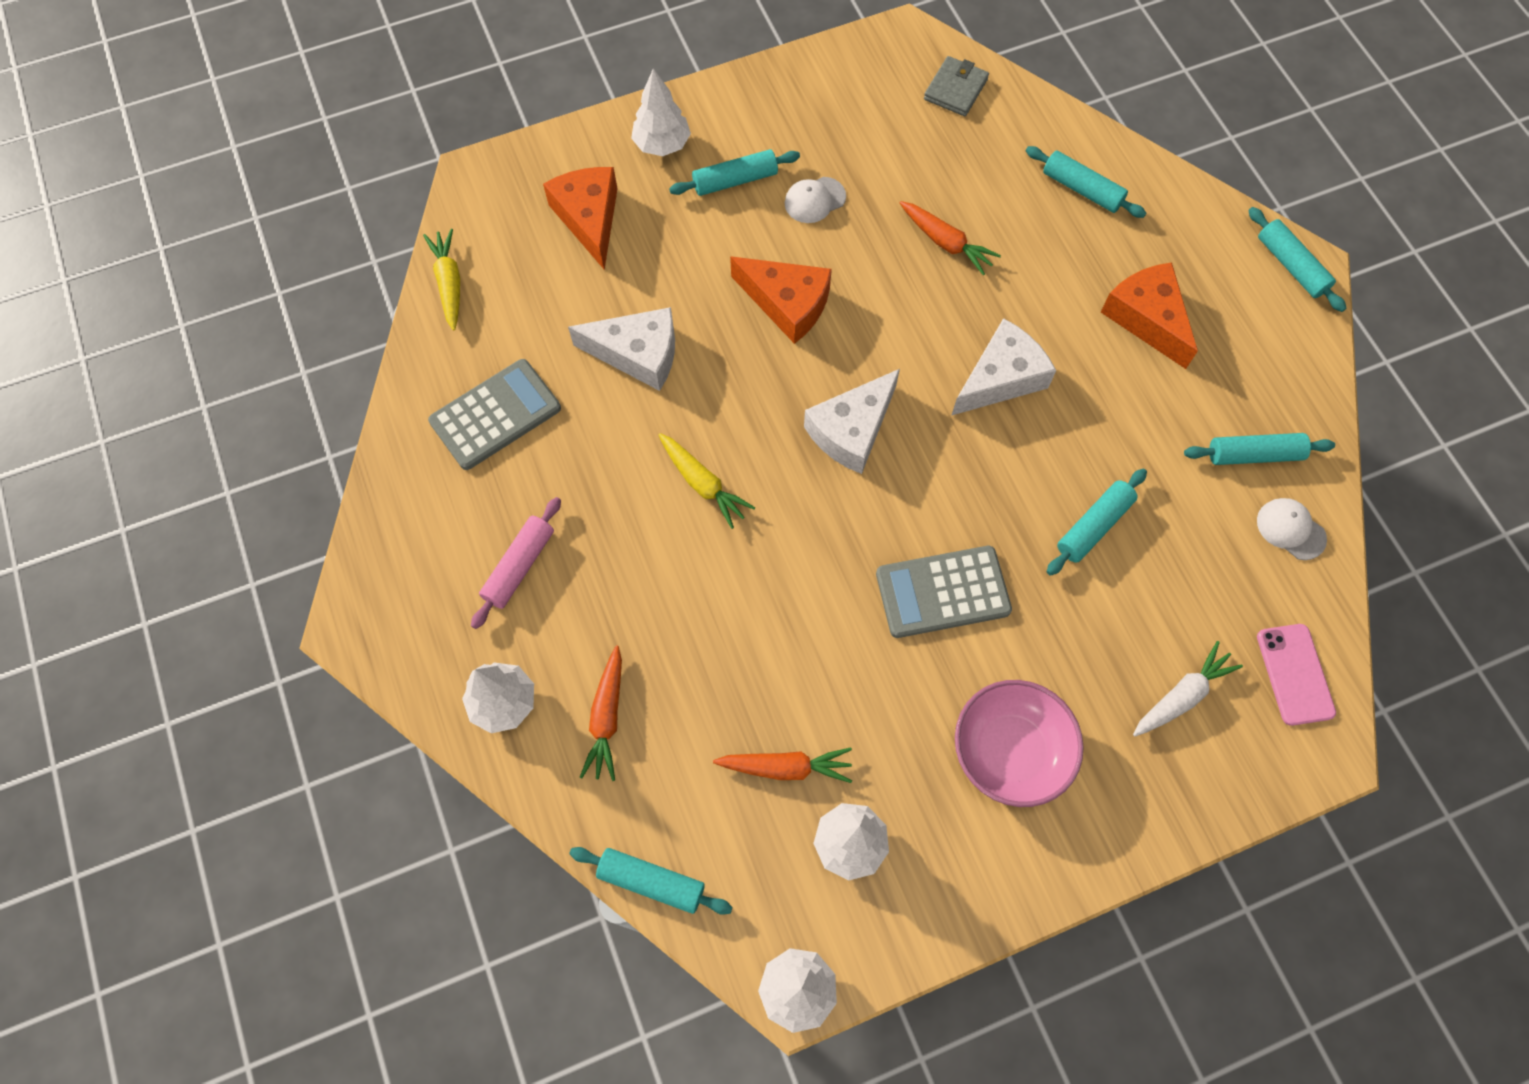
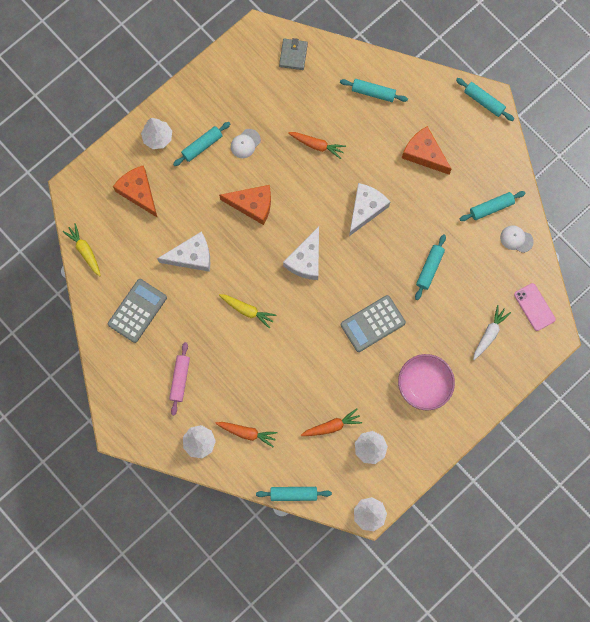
camera: 20 degrees left, 10 degrees up
(607, 718) = (247, 433): orange carrot -> orange carrot turned 60 degrees counterclockwise

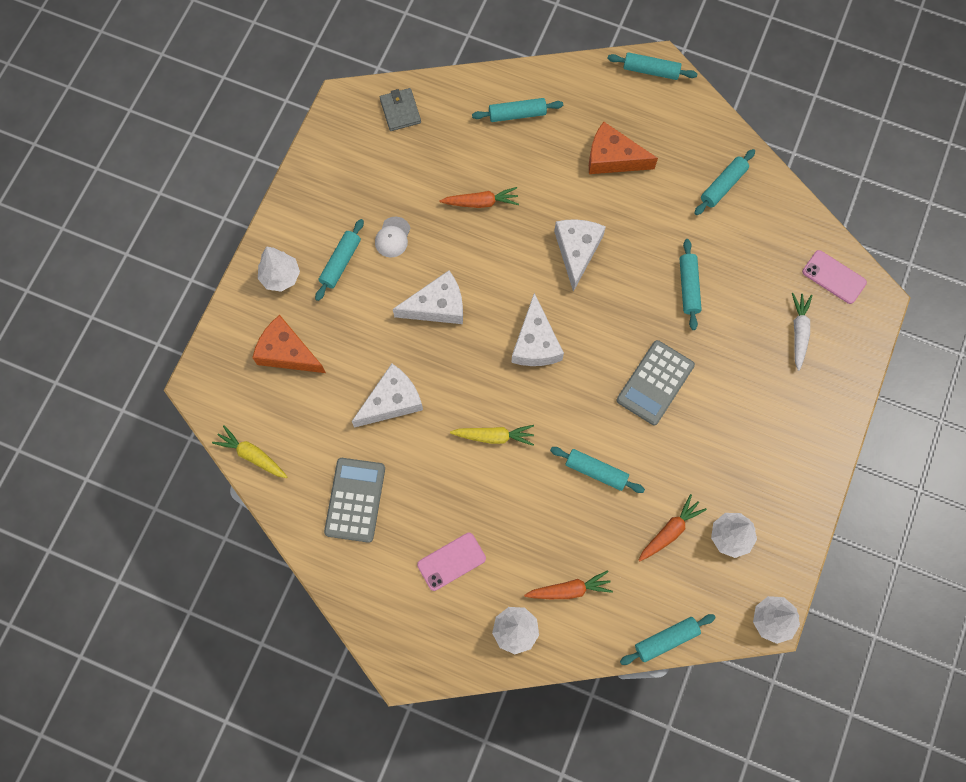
camera: 25 degrees left, 5 degrees down
(180, 379) = (451, 561): pink rolling pin -> pink phone
(252, 205) = (437, 306): orange cheese -> white cheese
(303, 364) = (596, 471): none -> turquoise rolling pin
(424, 384) = (754, 428): pink bowl -> none
(516, 239) = (771, 209): white cap -> none

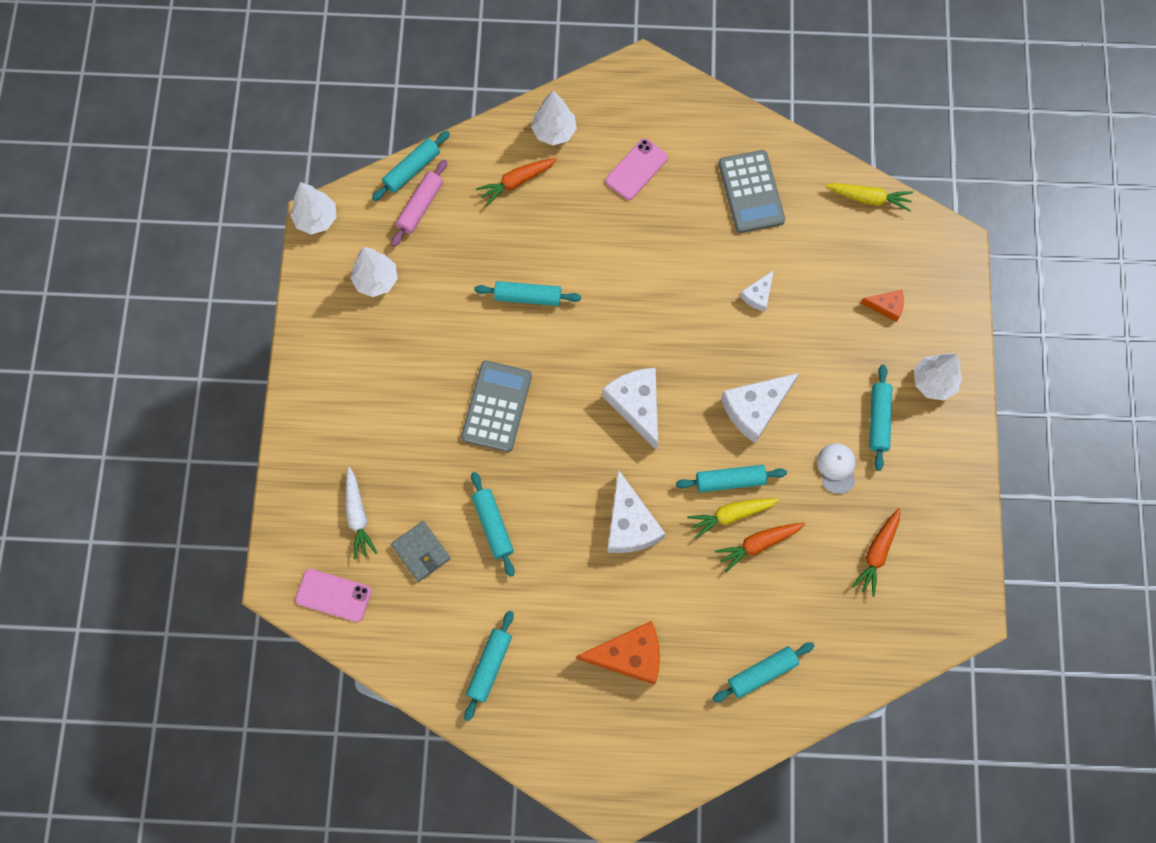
camera: 160 degrees right, 0 degrees up
(287, 352) = (886, 306): orange cheese -> orange cheese, size x0.53
(392, 401) = (758, 295): white cheese -> white cheese, size x0.53
(400, 111) = (899, 626): grey wallet -> grey wallet (421, 552)
(494, 436) = (642, 296): yellow carrot -> yellow carrot (731, 515)
(651, 70) = (623, 795): turquoise rolling pin -> turquoise rolling pin (730, 481)
(669, 597) = (420, 207): none -> pink rolling pin
(670, 531) = (437, 266): orange carrot -> orange carrot (877, 553)

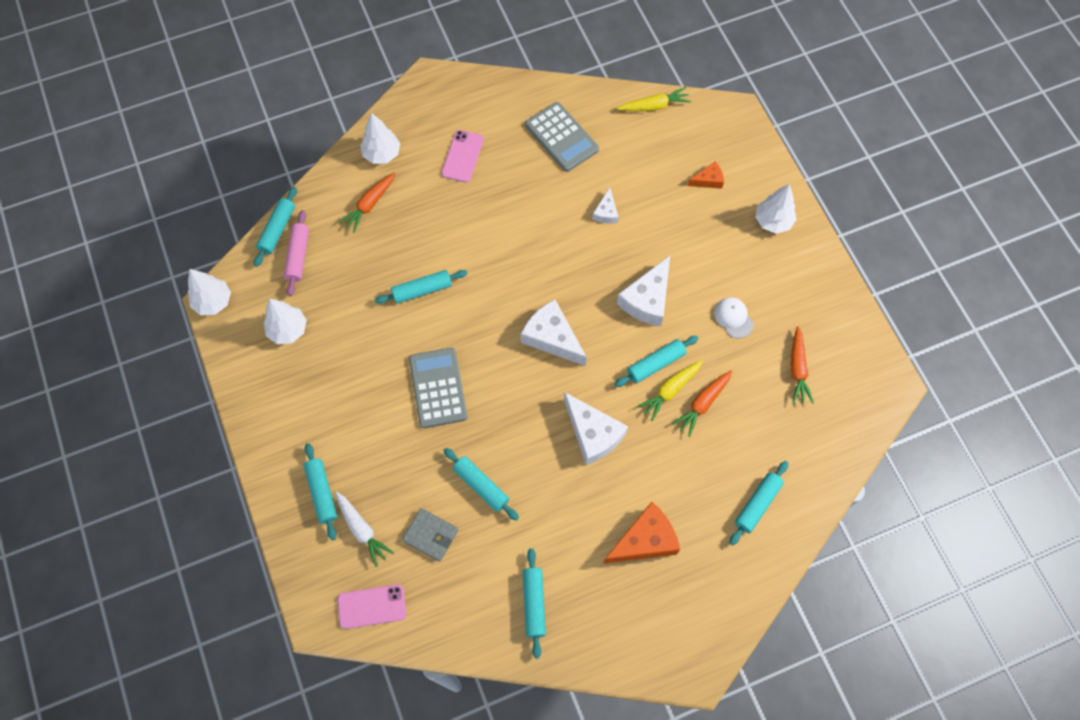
camera: 25 degrees left, 5 degrees down
(878, 420) = (746, 267): turquoise rolling pin -> turquoise rolling pin (322, 493)

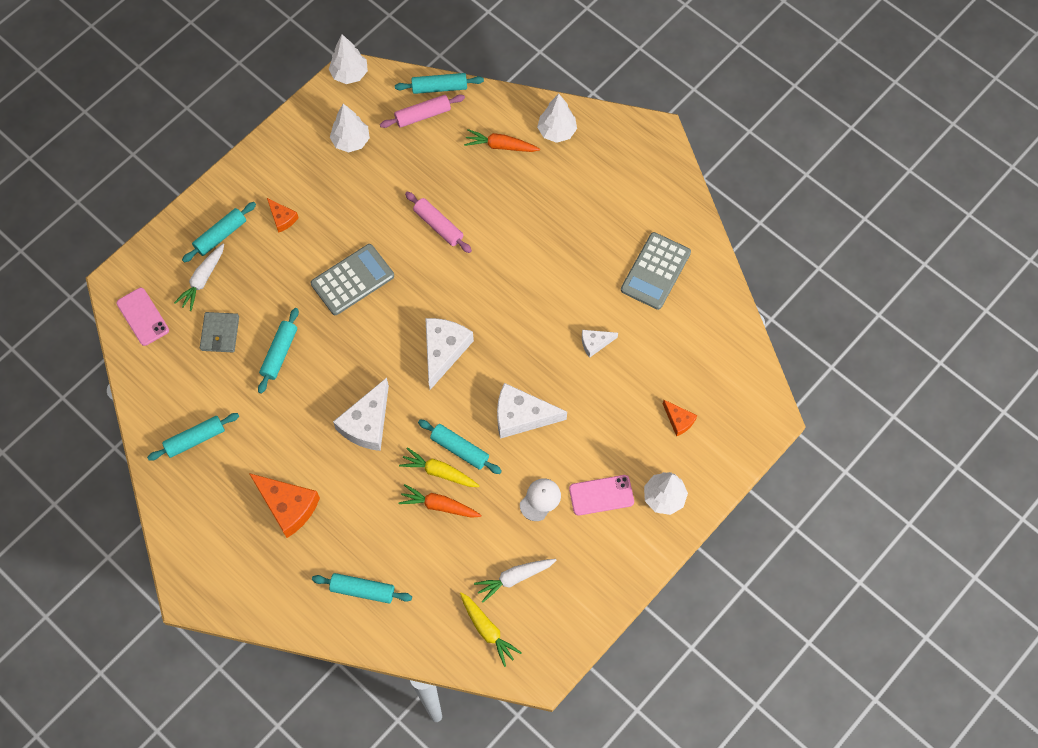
camera: 65 degrees right, 0 degrees up
(336, 426) = (282, 218): none -> orange cheese
(422, 290) = (438, 226): turquoise rolling pin -> pink rolling pin
(462, 156) = (589, 197): pink phone -> pink phone (601, 495)
(654, 106) = (736, 338): yellow carrot -> yellow carrot (487, 630)
(797, 369) = (514, 578): orange carrot -> white carrot

